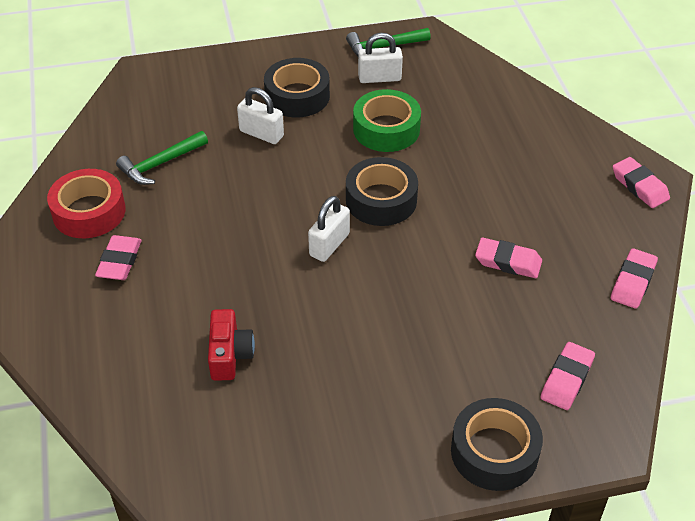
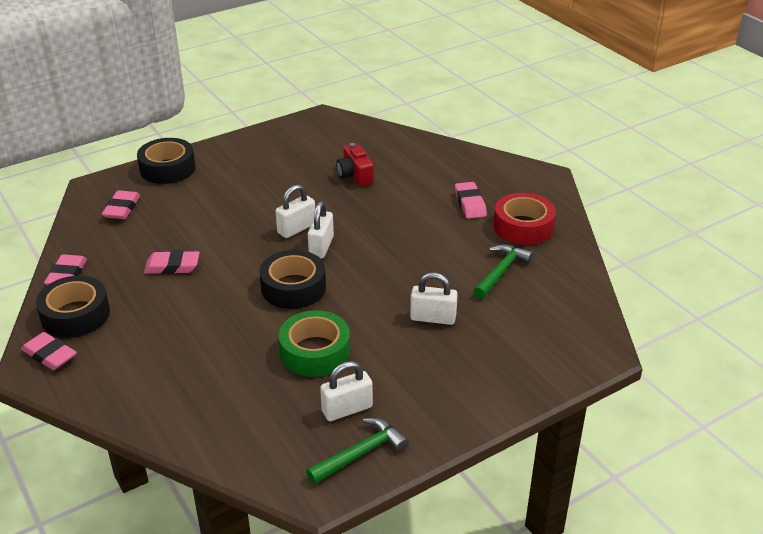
camera: 160 degrees right, 10 degrees down
(297, 96) = (423, 364): black tape -> black tape (75, 315)
(347, 280) = (296, 228): none -> white padlock

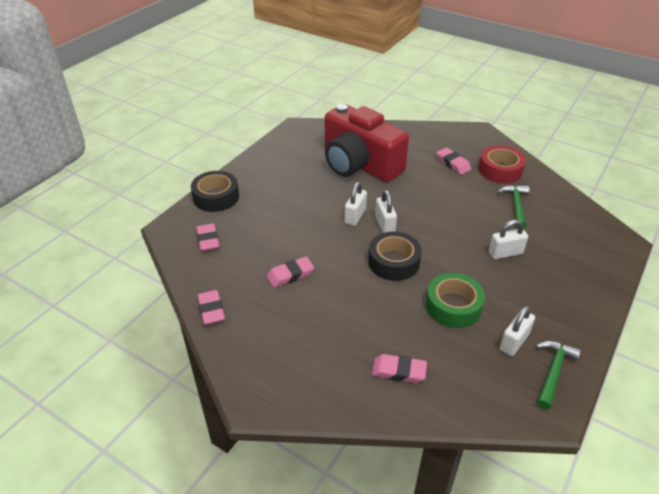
camera: 25 degrees left, 5 degrees up
(49, 355) = (258, 384): pink eraser -> pink eraser (398, 371)
(75, 315) = (248, 341): black tape -> none
(355, 175) = (359, 164): red camera -> red camera, size x2.48

